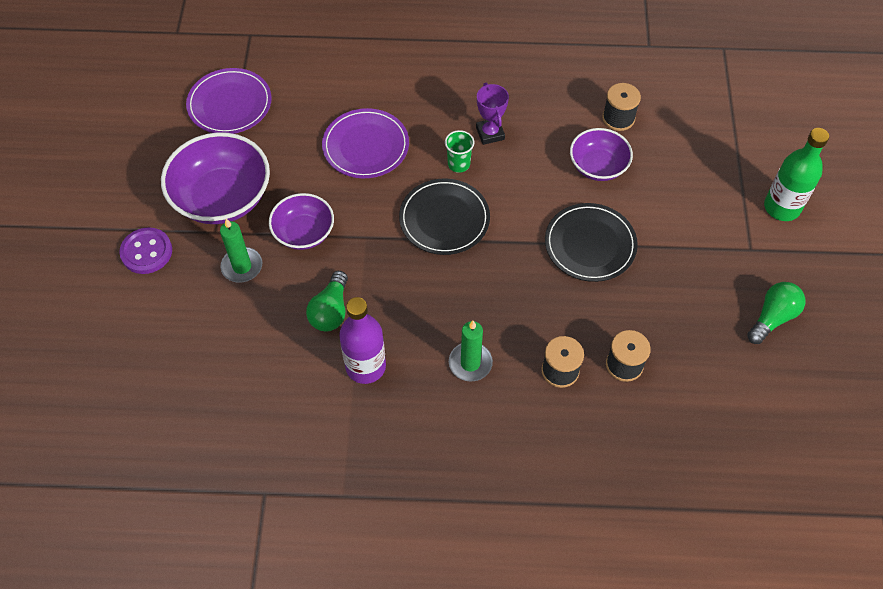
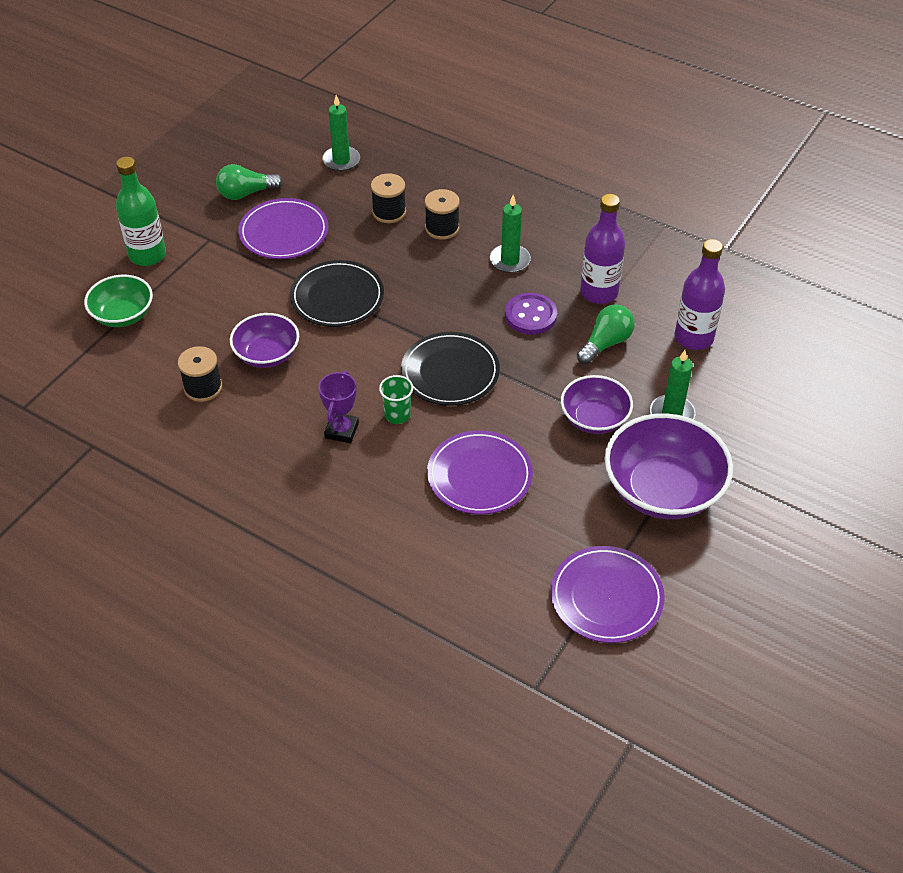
camera: 150 degrees left, 10 degrees down
(146, 252) = (765, 469): purple button -> purple button (530, 315)
(254, 356) = (694, 338): none -> purple bottle
(696, 290) = (284, 232): none -> purple plate
(727, 410) = (341, 160): none -> green candle
(738, 145) = (123, 315): none -> green bowl

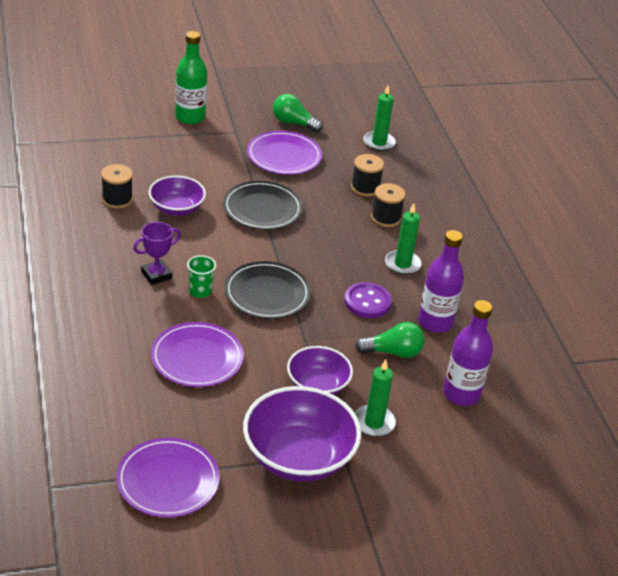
camera: 40 degrees right, 10 degrees down
(123, 315) = (131, 136): green bowl -> none

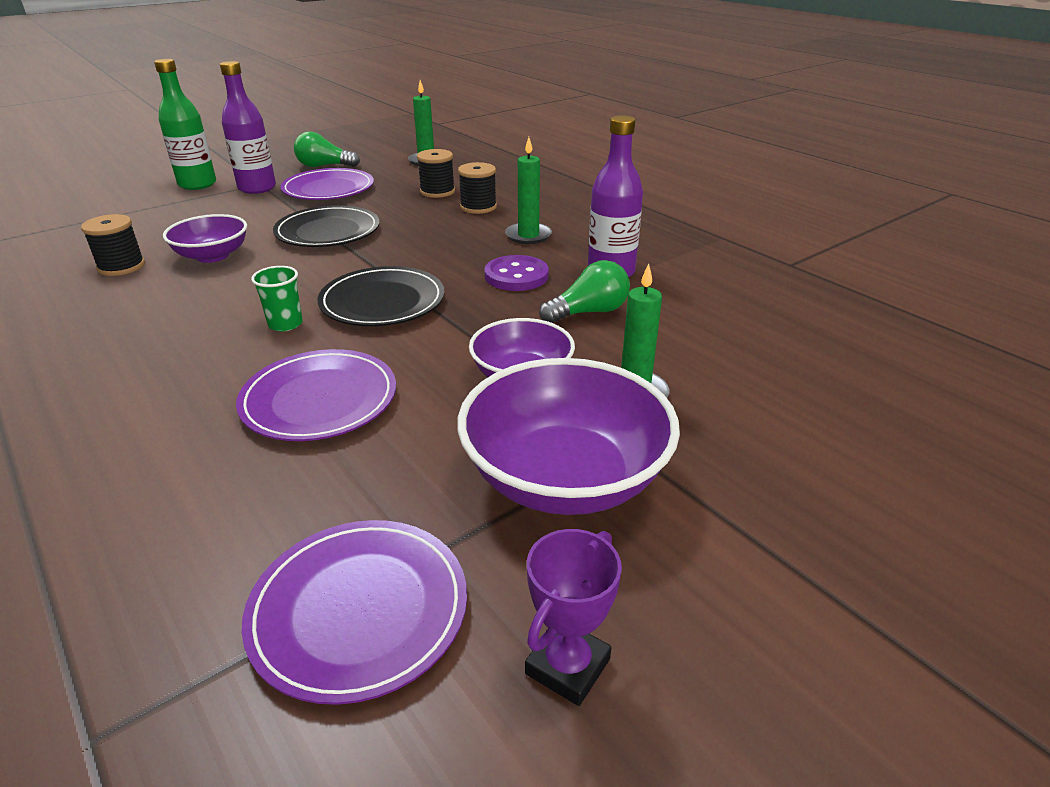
camera: 20 degrees left, 5 degrees down
(156, 275) = (210, 324): purple trophy -> purple trophy (567, 666)
(461, 394) = (709, 327): purple bottle -> purple bottle (257, 188)

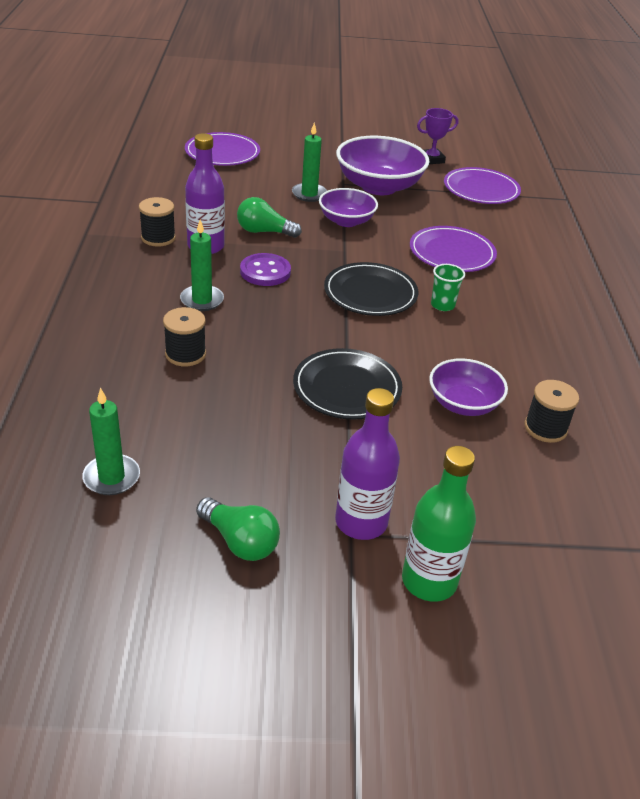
camera: 145 degrees left, 5 degrees up
(328, 189) = (285, 470): purple plate -> purple plate (222, 153)
(437, 191) = (186, 400): black spool -> black spool (158, 238)

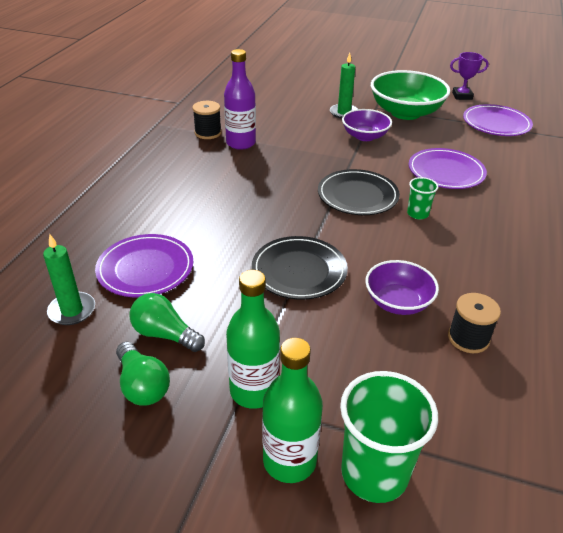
camera: 20 degrees right, 0 degrees up
(185, 354) = (181, 223): black spool -> none
(202, 300) = (216, 183): green candle -> none
(222, 153) = (289, 76): purple plate -> purple plate (145, 269)
(264, 232) = (293, 137): green light bulb -> green light bulb (165, 334)
(265, 272) = (278, 168): purple button -> none
(361, 522) = (254, 391): purple bottle -> green bottle
(379, 186) = (405, 112): purple bowl -> green bowl
(513, 574) = (374, 473): none -> green cup

